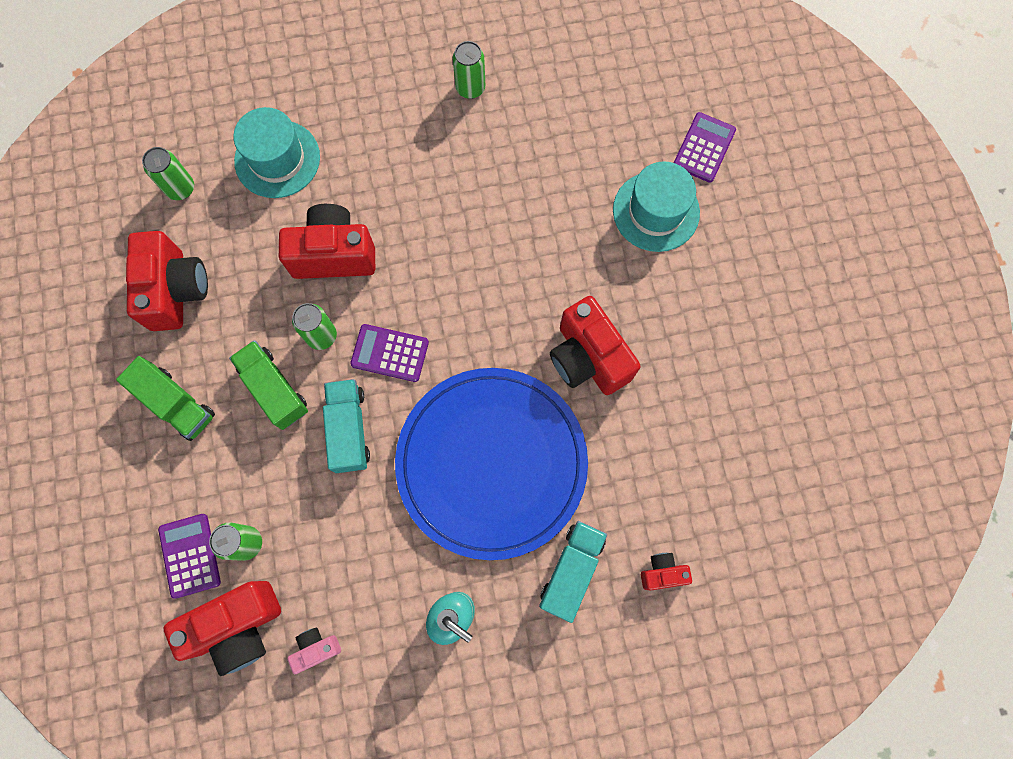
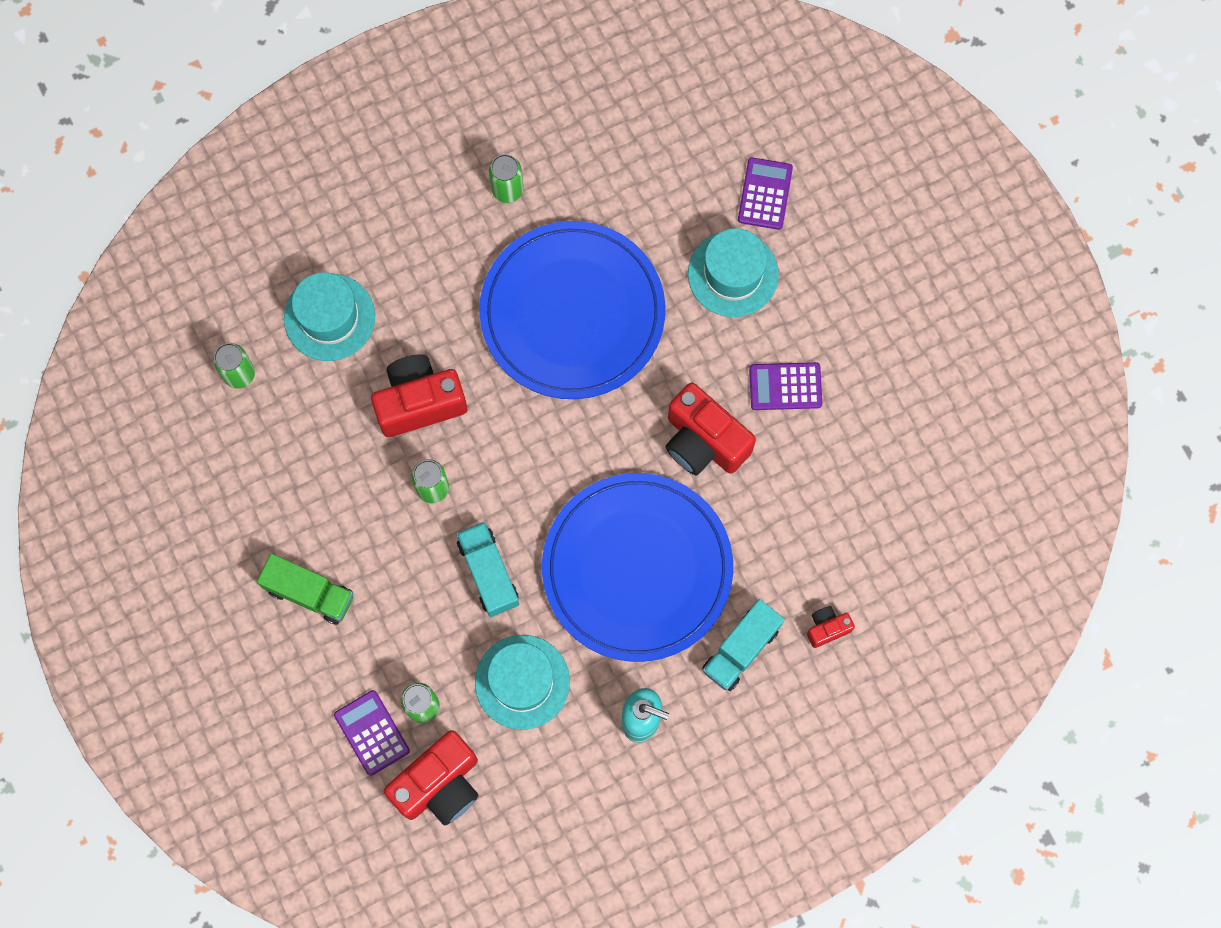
camera: 15 degrees left, 0 degrees up
(176, 290) = (270, 481): red camera -> none
(274, 389) = (402, 553): green truck -> none
(316, 648) = (520, 784): pink camera -> none
(349, 545) = (522, 682): none -> turquoise hat
(390, 353) = (506, 488): purple calculator -> purple calculator (785, 386)
(498, 209) = (572, 313): none -> blue plate
(571, 570) = (741, 649): turquoise truck -> turquoise truck turned 150 degrees counterclockwise

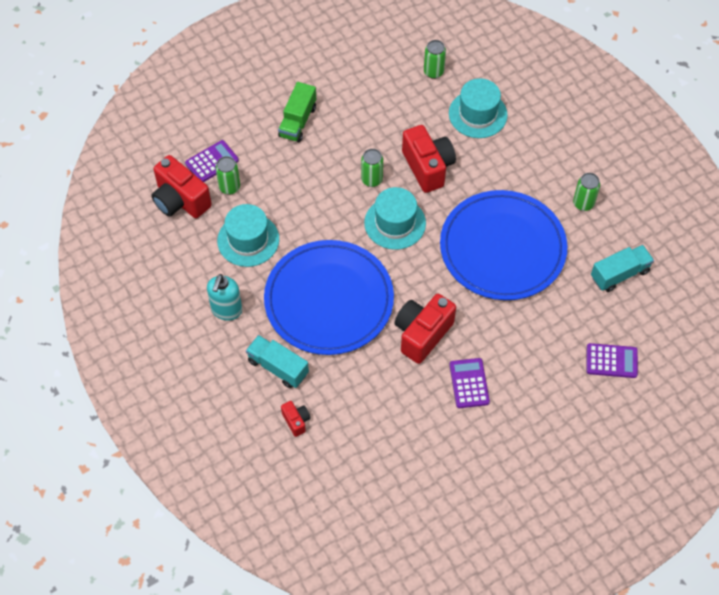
camera: 85 degrees right, 15 degrees down
(488, 573) = (318, 215): turquoise truck -> turquoise truck (619, 274)
(733, 274) = (547, 344): turquoise hat -> turquoise hat (395, 223)

